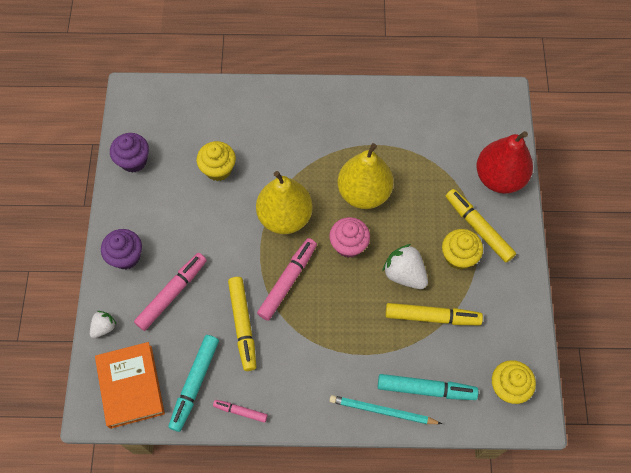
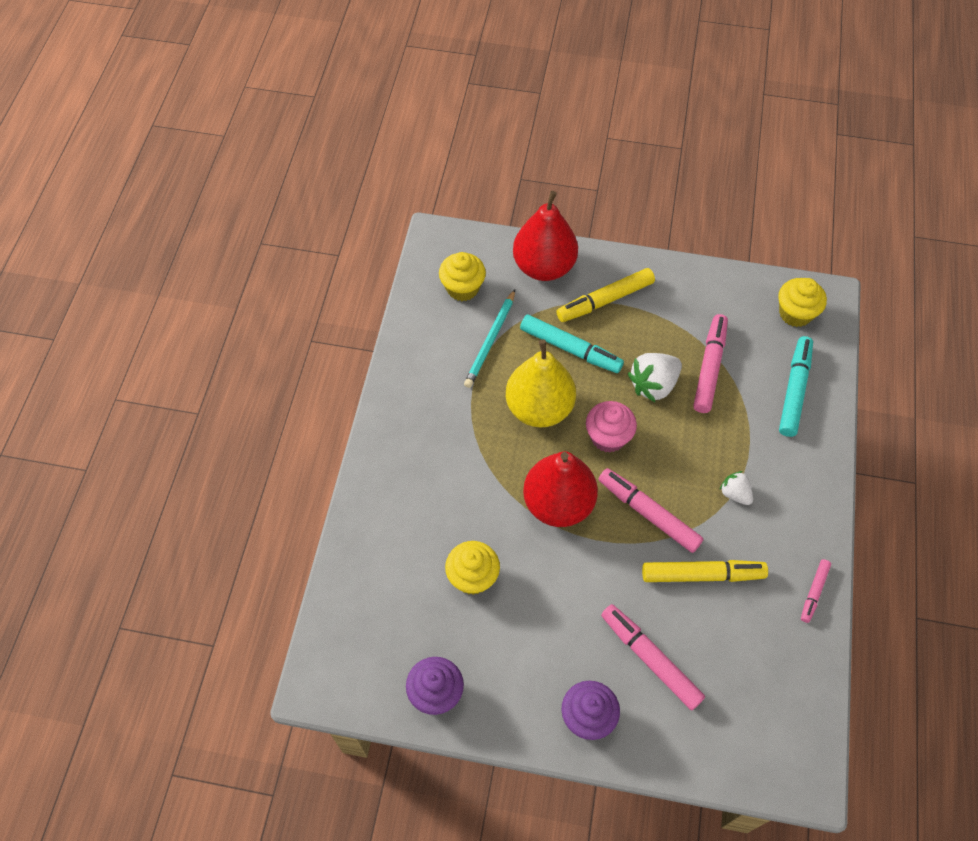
camera: 80 degrees left, 5 degrees down
(104, 327) = (690, 757): white strawberry -> white strawberry (735, 493)
(131, 386) = (776, 726): orange book -> none
(195, 384) = (776, 643): turquoise marker -> turquoise marker (570, 349)
(285, 217) = (558, 503): yellow pear -> red pear
(382, 411) = (818, 438): turquoise pencil -> turquoise pencil (490, 341)
(432, 317) = (709, 367): yellow marker -> pink marker
(458, 256) = (638, 327): yellow cupcake -> yellow cupcake (462, 288)

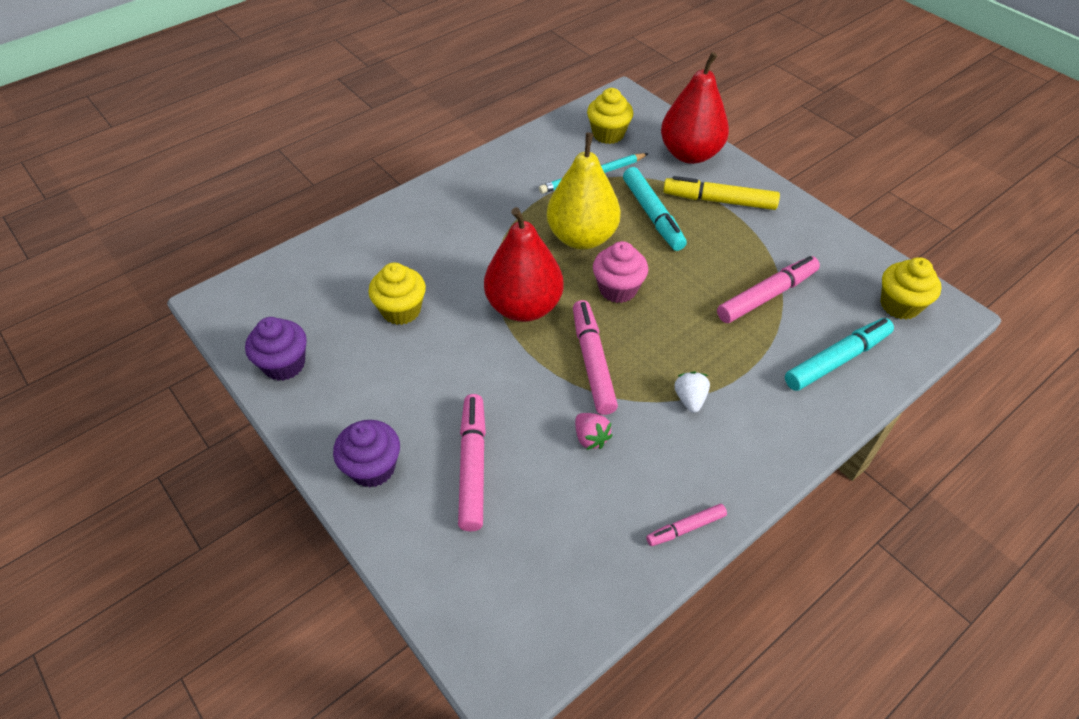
camera: 40 degrees right, 10 degrees down
(653, 385) = (699, 278): white strawberry -> none
(702, 575) = (590, 438): yellow marker -> pink strawberry

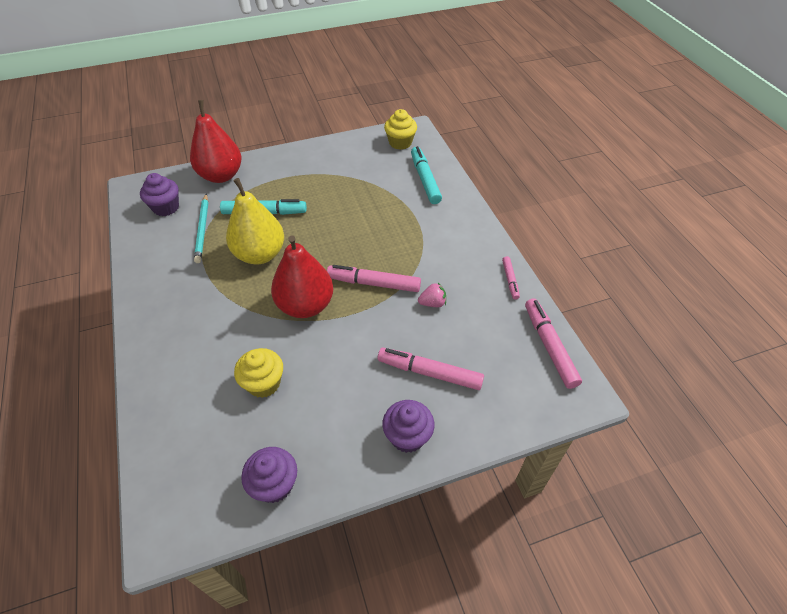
camera: 70 degrees left, 0 degrees up
(608, 134) = (166, 207): yellow cupcake -> purple cupcake
(618, 289) = (319, 251): pink cupcake -> none
(690, 399) = (424, 248): white strawberry -> none
(719, 201) = (274, 178): yellow marker -> none
(766, 296) = (365, 188): pink marker -> pink marker (549, 346)

